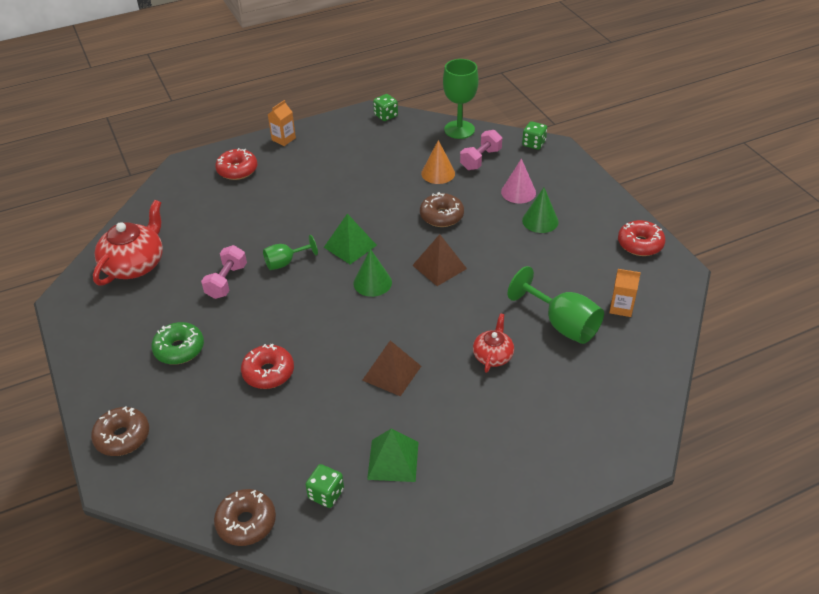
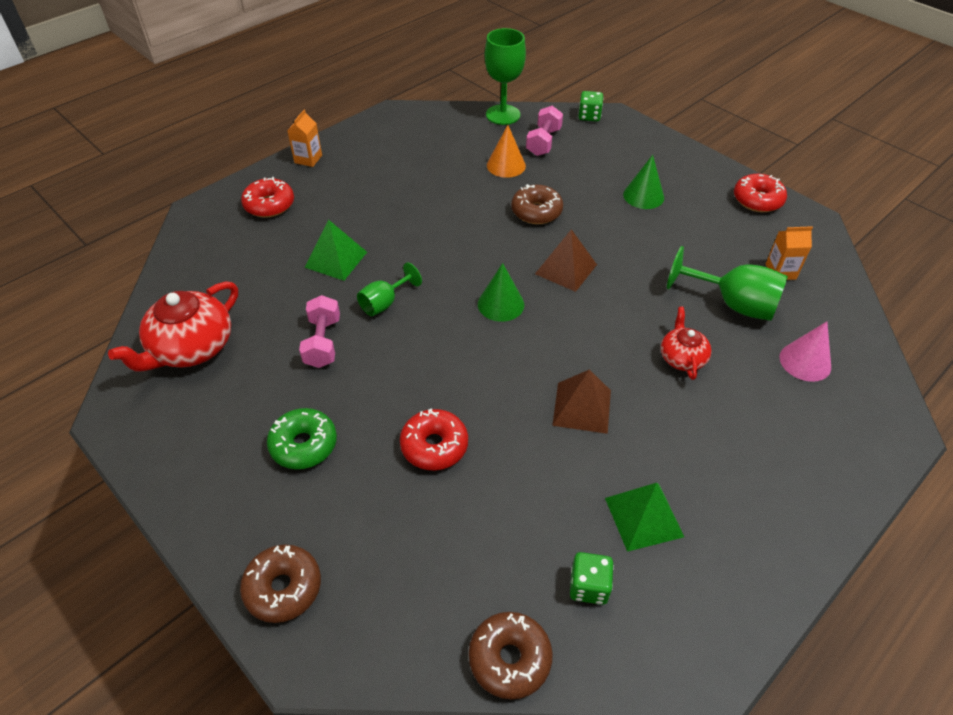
camera: 20 degrees left, 5 degrees up
(135, 264) = (191, 348): red teapot -> red teapot turned 150 degrees counterclockwise
(350, 246) = (452, 267): green pyramid -> green pyramid (336, 259)
(386, 115) = (414, 113): green dice -> none
(518, 192) = (603, 169): pink cone -> pink cone (805, 361)

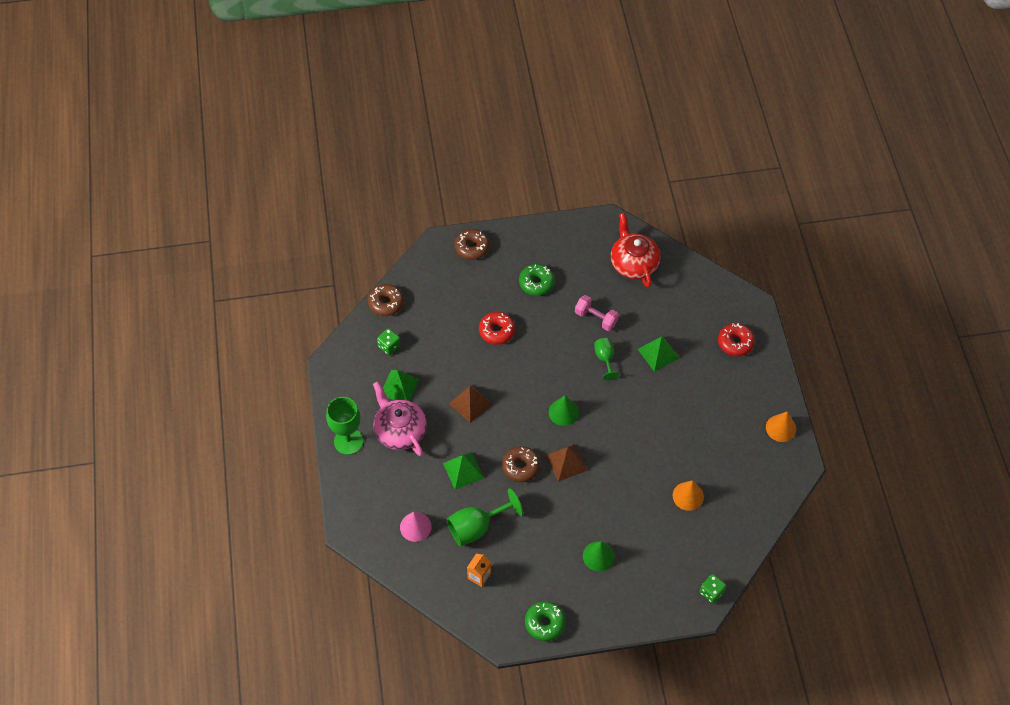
camera: 125 degrees right, 10 degrees up
(308, 159) = (773, 384): orange carton -> none
(362, 137) = (781, 428): none -> orange cone
(503, 115) = (751, 534): green goblet -> green goblet (348, 441)
(536, 211) = (627, 482): brown donut -> brown donut (521, 467)
(543, 142) = (699, 537): pink dumbbell -> none
(682, 357) = (463, 470): red teapot -> green pyramid
(708, 466) = (400, 430): none -> pink teapot
(757, 200) = (545, 623): red donut -> green donut

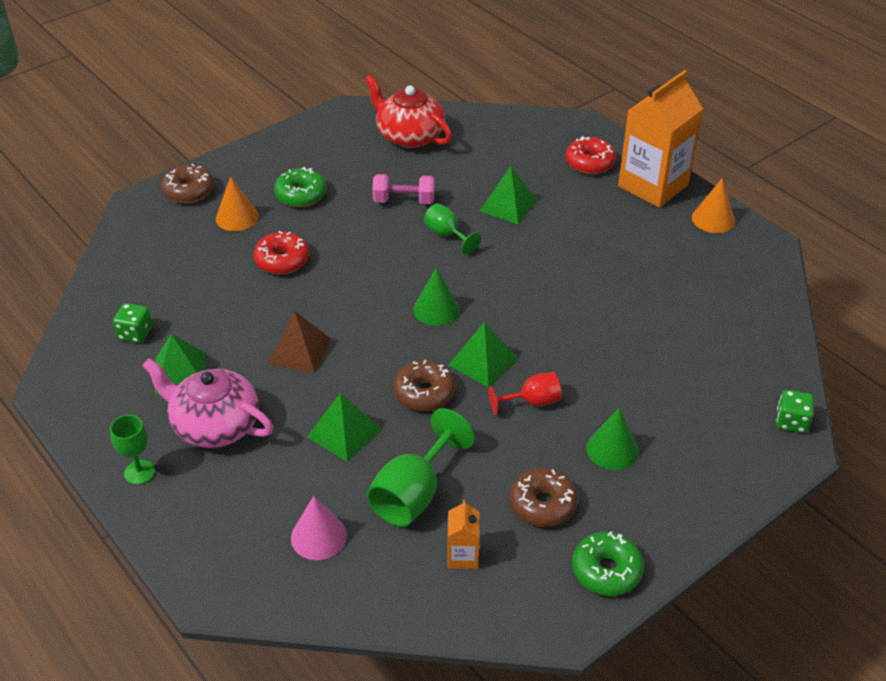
camera: 30 degrees left, 15 degrees down
(348, 441) = (139, 472): green goblet -> green goblet, size x0.60
(386, 303) = (101, 289): brown donut -> brown donut (542, 504)
(566, 462) = (483, 362): brown pyramid -> green pyramid
(576, 503) = (532, 402): none -> red goblet
(688, 496) = (668, 330): orange cone -> orange cone (237, 217)
(762, 382) = (653, 186): none -> orange carton

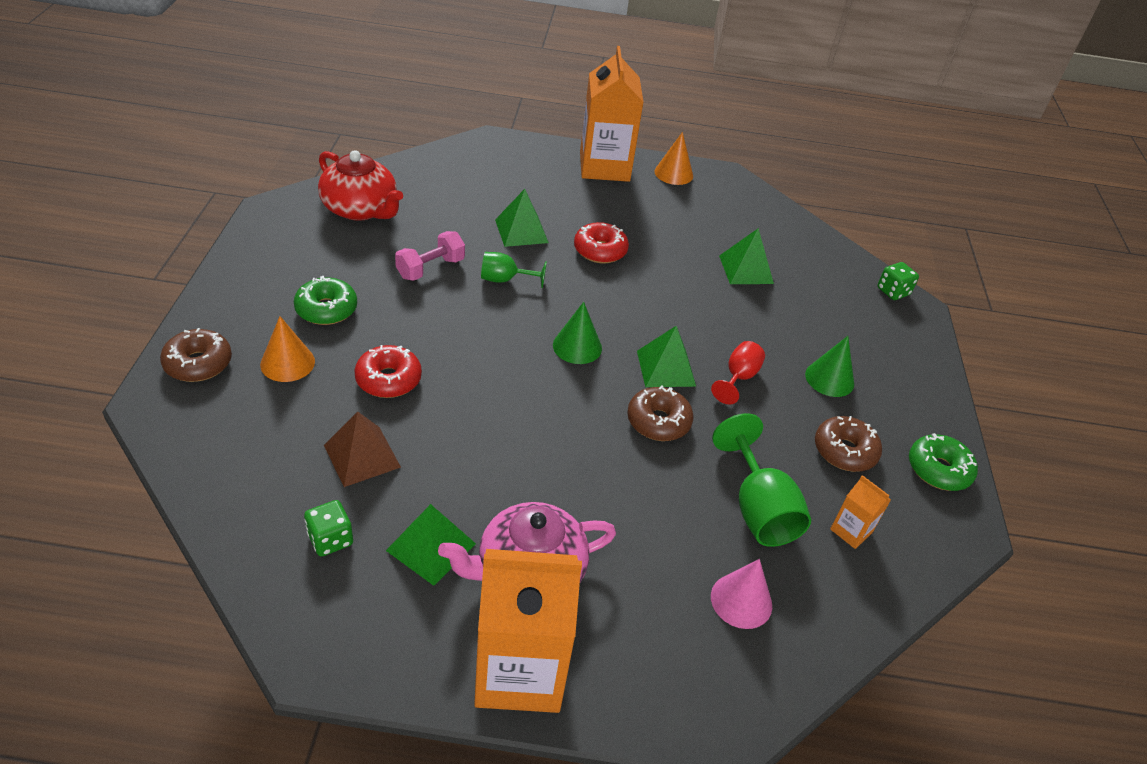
camera: 50 degrees left, 0 degrees up
(139, 472) = (519, 671): green goblet -> orange carton
(299, 351) = (513, 452): brown pyramid -> brown pyramid (362, 456)
(344, 433) = (643, 498): green pyramid -> green pyramid (746, 269)
(409, 136) = (360, 209): red teapot -> red teapot turned 135 degrees counterclockwise
(590, 163) = (538, 168): red donut -> red donut (600, 250)

